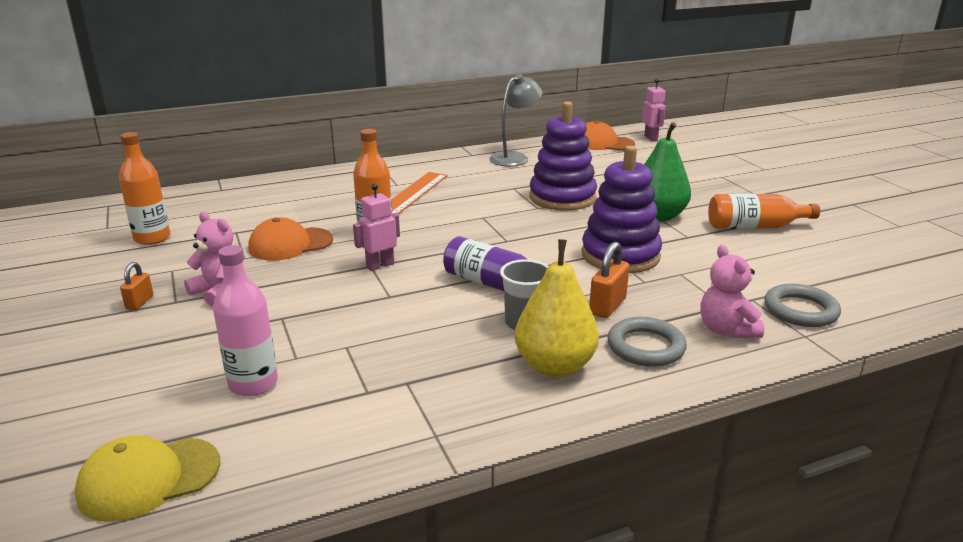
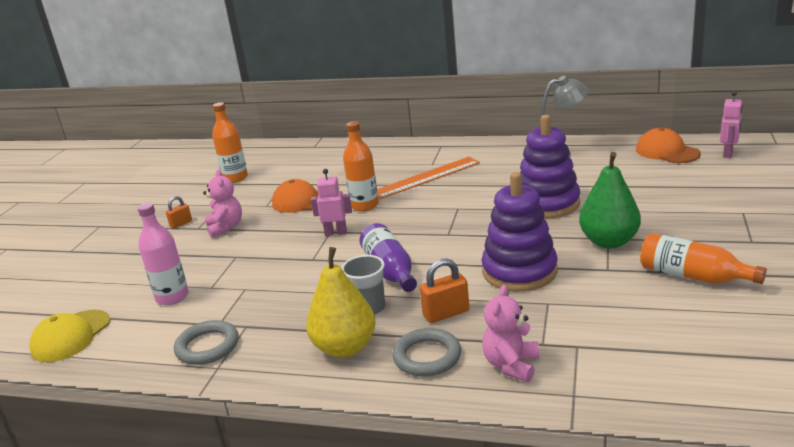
camera: 40 degrees right, 0 degrees up
(149, 478) = (71, 336): yellow cap -> yellow cap turned 75 degrees counterclockwise
(800, 310) = (606, 371): grey ring -> grey ring (207, 346)

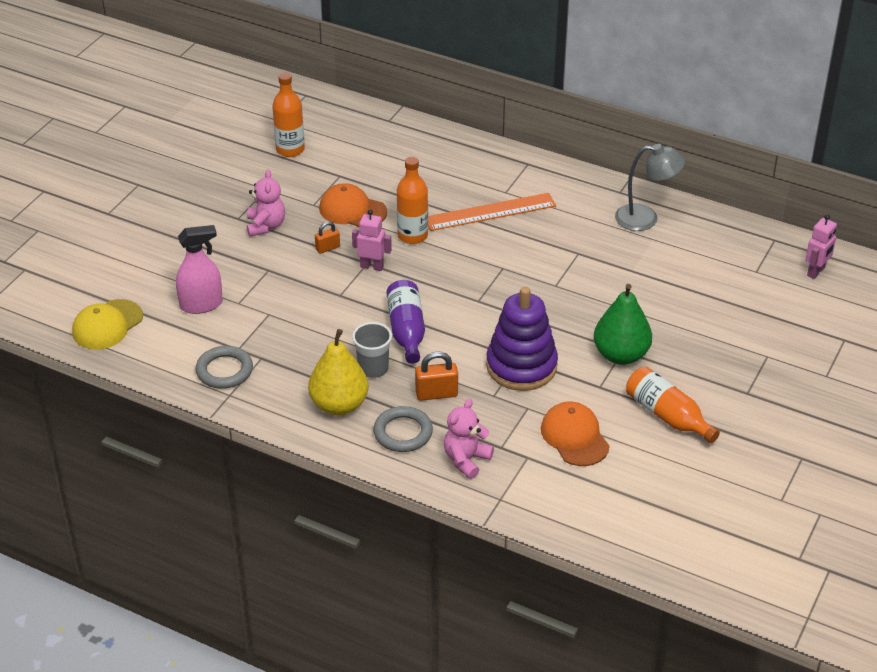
camera: 10 degrees right, 15 degrees up
(172, 297) = (201, 304): pink bottle -> pink spray bottle
(181, 224) = (222, 206): orange padlock -> orange padlock (327, 248)
(547, 203) = (592, 288): purple stacking toy -> none
(667, 152) = (757, 249): orange cap -> orange cap (574, 437)

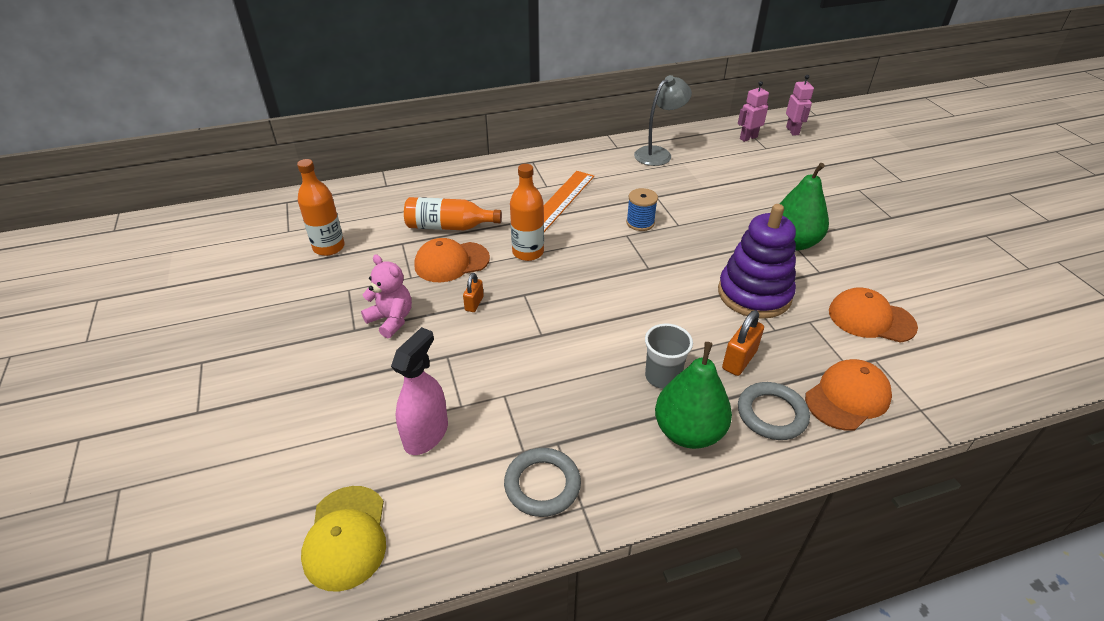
camera: 45 degrees left, 0 degrees up
(339, 405) = (688, 432): yellow pear -> green pear
(372, 266) = (532, 294): pink robot -> pink robot (748, 138)
(406, 330) = (637, 326): purple bottle -> none
(466, 460) = (847, 397): pink teddy bear -> orange cap
(528, 265) = (640, 223): none -> blue spool
(667, 415) = (886, 262): orange bottle -> orange bottle (448, 226)

